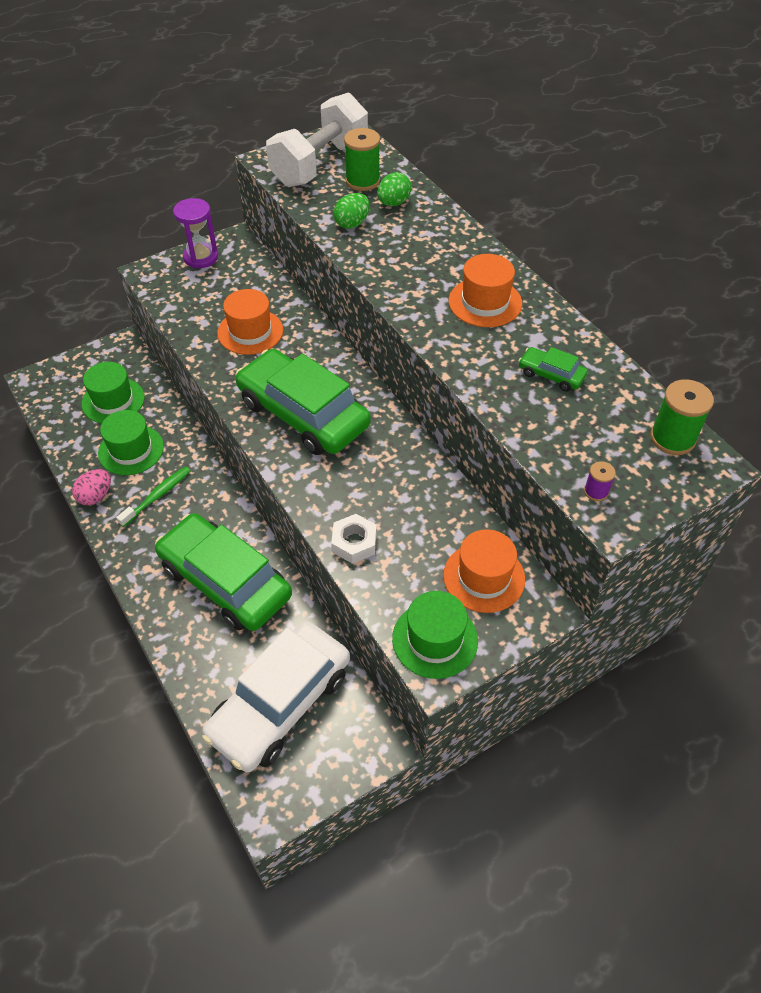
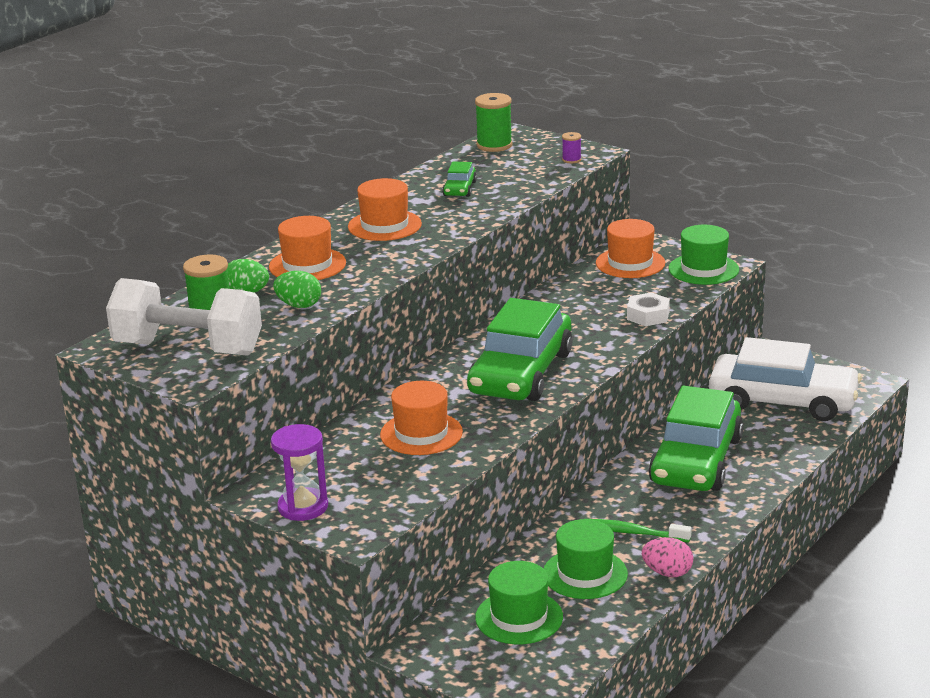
camera: 110 degrees left, 25 degrees down
(426, 242) = (307, 265): none -> orange hat

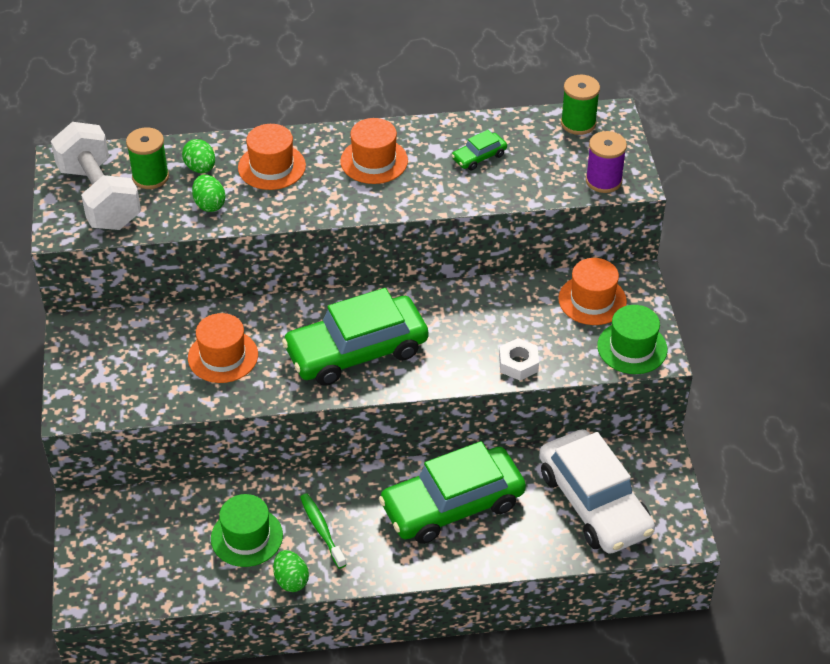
camera: 45 degrees right, 20 degrees up
(303, 507) = (79, 363): purple hourglass -> none
(519, 617) = (165, 536): green hat -> none
(571, 160) = (603, 180): purple spool -> purple spool, size x1.92
(667, 573) = (291, 580): pink egg -> green egg

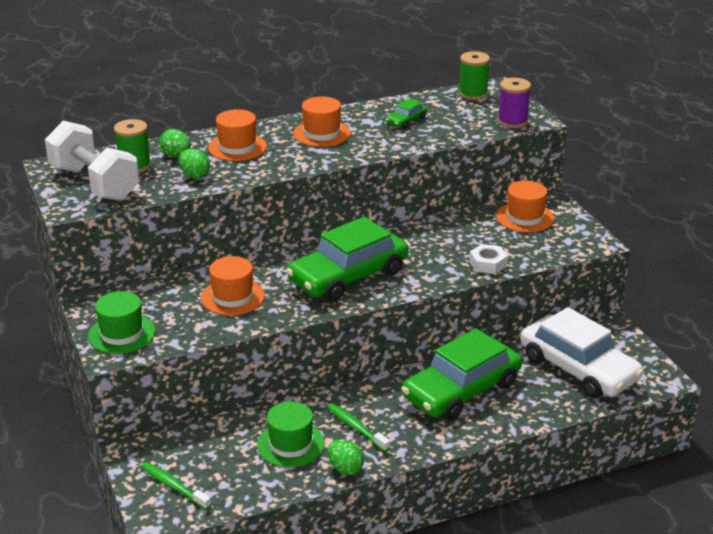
camera: 15 degrees left, 15 degrees down
(113, 563) = (174, 486): none -> green toothbrush
(632, 348) = (573, 241): green hat -> green hat (122, 334)

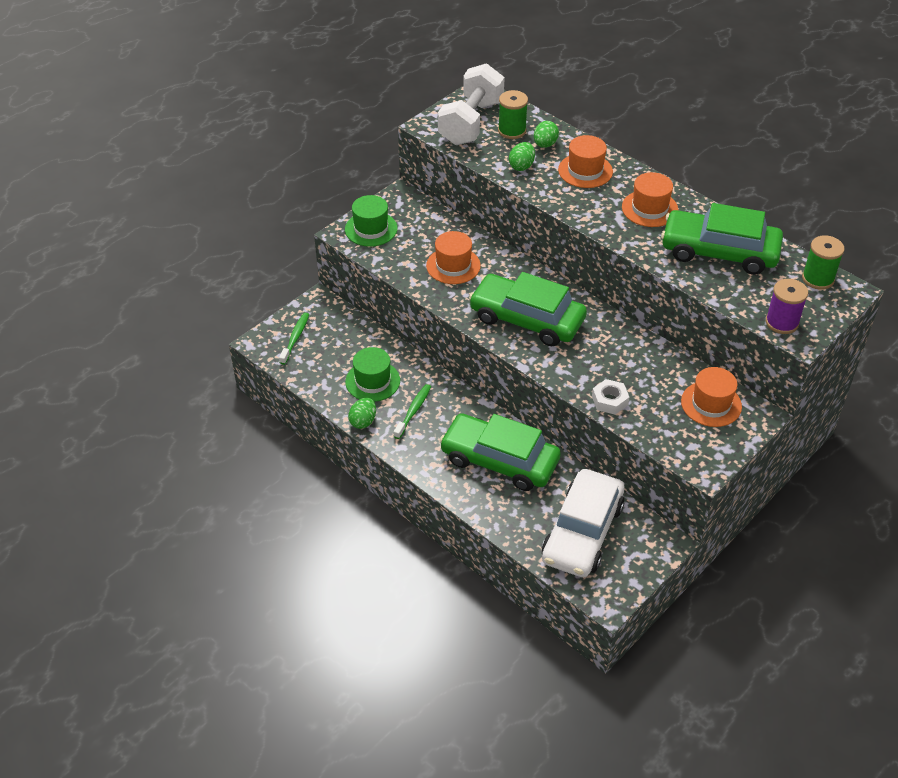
camera: 65 degrees right, 15 degrees up
(406, 121) = (719, 251): green car -> green car, size x2.39

